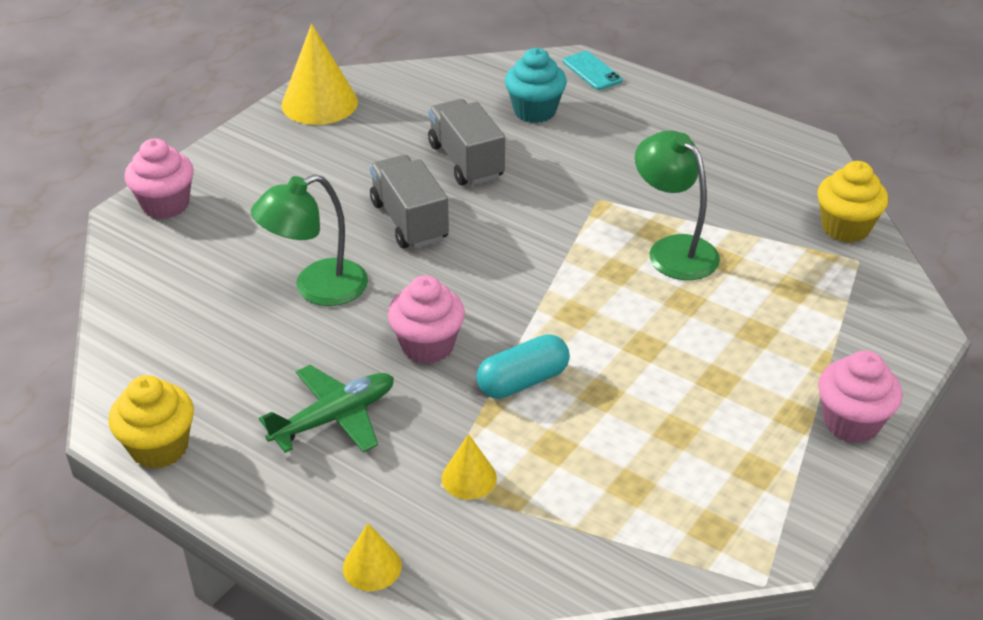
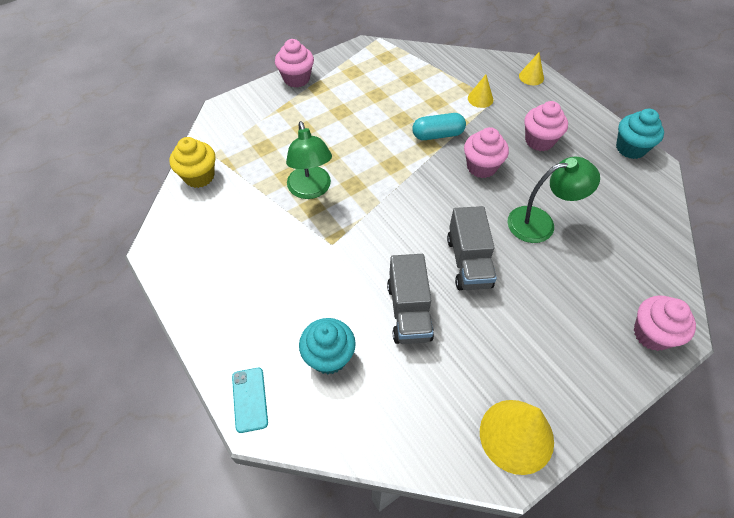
camera: 160 degrees left, 15 degrees up
(159, 447) = (630, 148): yellow cupcake -> turquoise cupcake
(334, 418) = (539, 141): green plane -> pink cupcake

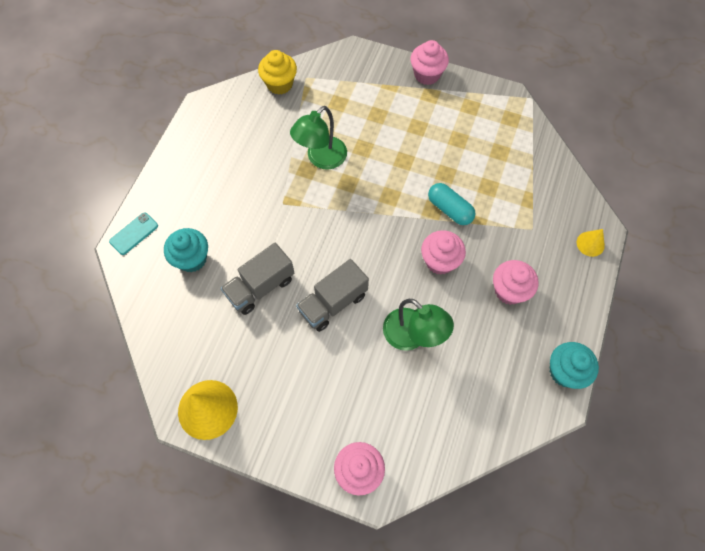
camera: 55 degrees right, 10 degrees up
(480, 99) = (522, 218): yellow cone -> none

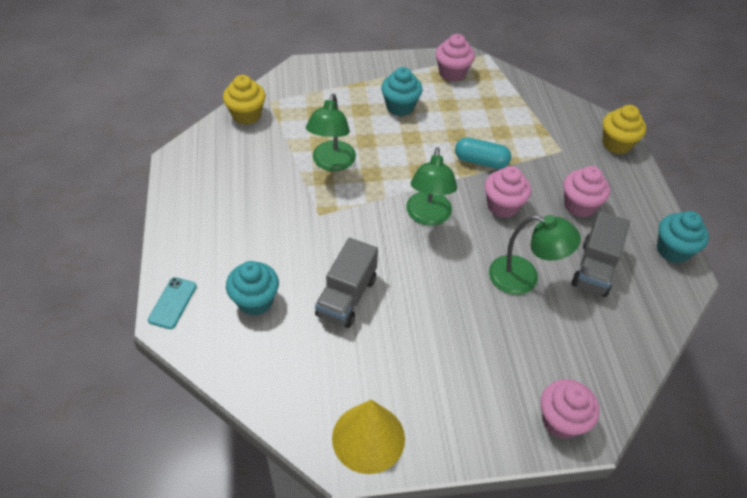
camera: 30 degrees left, 15 degrees down
(333, 303) = (429, 281): grey truck -> grey truck (594, 268)
(369, 243) = (428, 216): none -> green lamp
(413, 125) = (400, 107): none -> turquoise cupcake
(427, 75) = (384, 64): pink cupcake -> pink cupcake (452, 73)
(590, 244) = (616, 144): yellow cone -> yellow cupcake

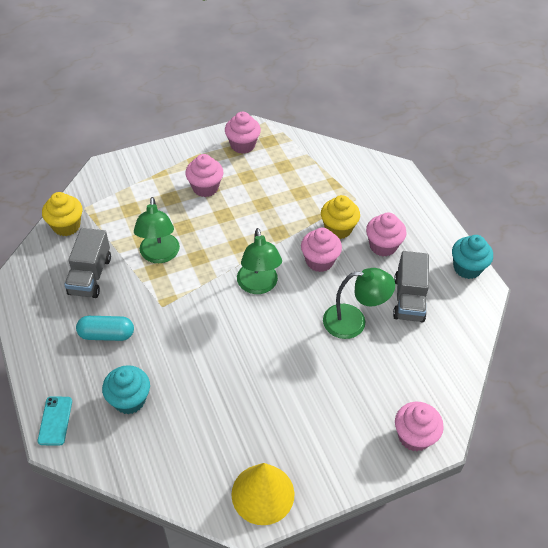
camera: 15 degrees left, 0 degrees up
(346, 297) = (209, 376): grey truck -> grey truck (90, 276)
(400, 107) = (205, 188): turquoise cupcake -> pink cupcake
(481, 161) = (290, 224): turquoise capsule -> turquoise capsule (106, 334)
(616, 144) = (400, 183): yellow cupcake -> yellow cupcake (338, 229)

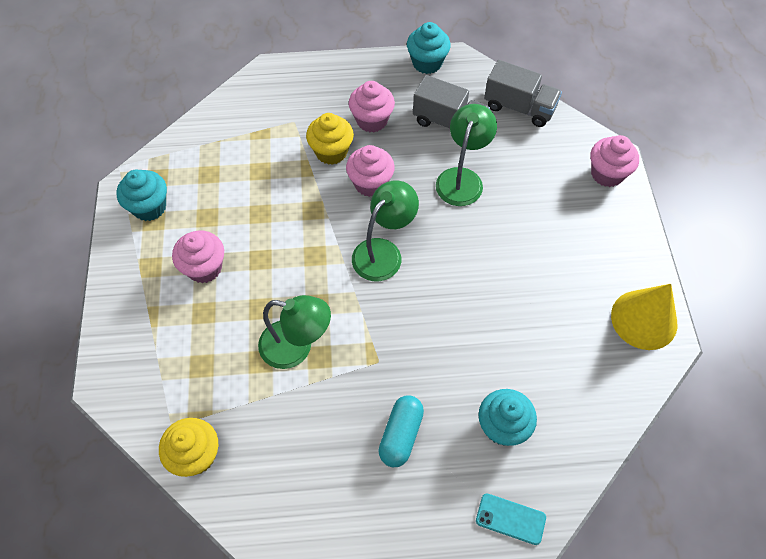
camera: 70 degrees left, 10 degrees up
(90, 276) = (298, 438): grey truck -> grey truck (519, 107)
(242, 145) = (149, 207): pink cupcake -> turquoise cupcake
(258, 285) = (383, 252): green lamp -> green lamp turned 60 degrees counterclockwise

